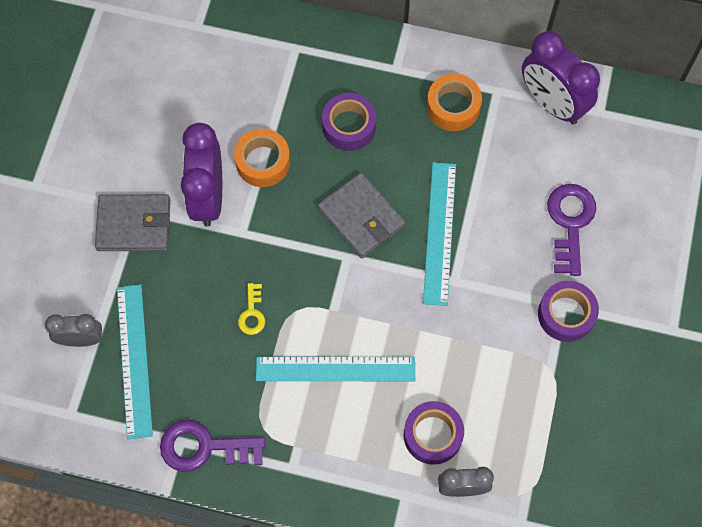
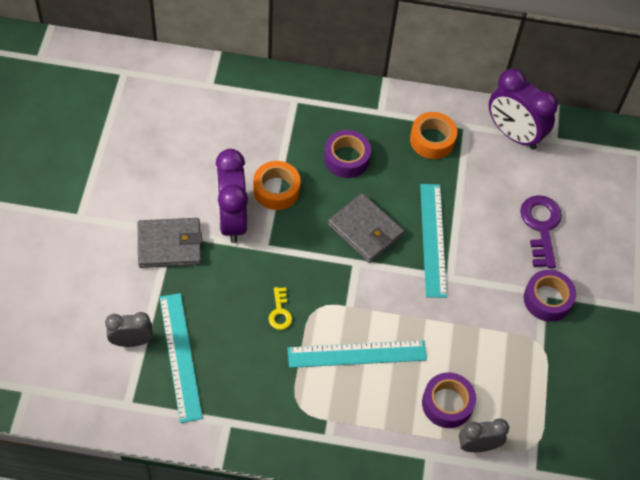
camera: 10 degrees left, 10 degrees down
(204, 447) = (249, 425): purple key -> none

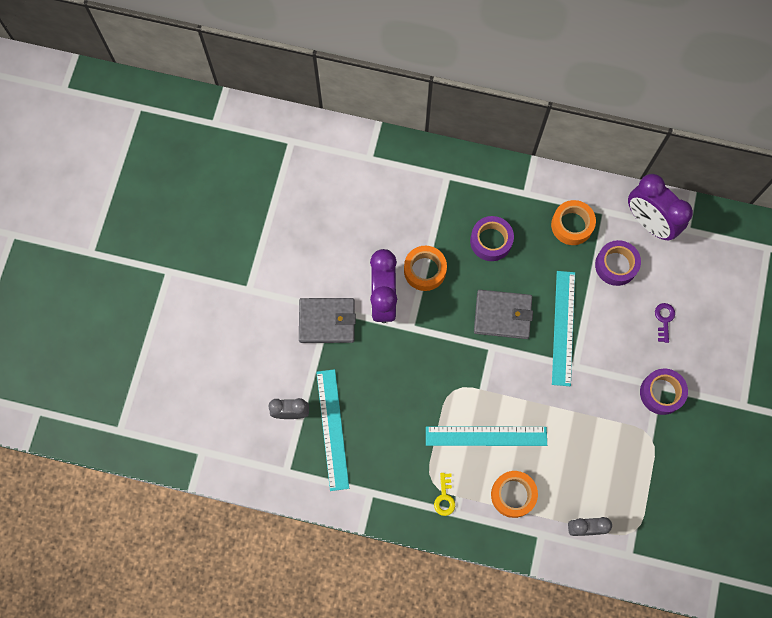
camera: 10 degrees right, 15 degrees up
(280, 312) = (421, 392): yellow key -> yellow key (444, 497)
(365, 230) = (502, 315): grey wallet -> grey wallet turned 45 degrees counterclockwise
(393, 415) = (513, 495): none -> orange tape
(447, 404) = (561, 487): purple tape -> purple tape (616, 265)
(541, 226) = (664, 319): purple key -> purple key, size x0.54

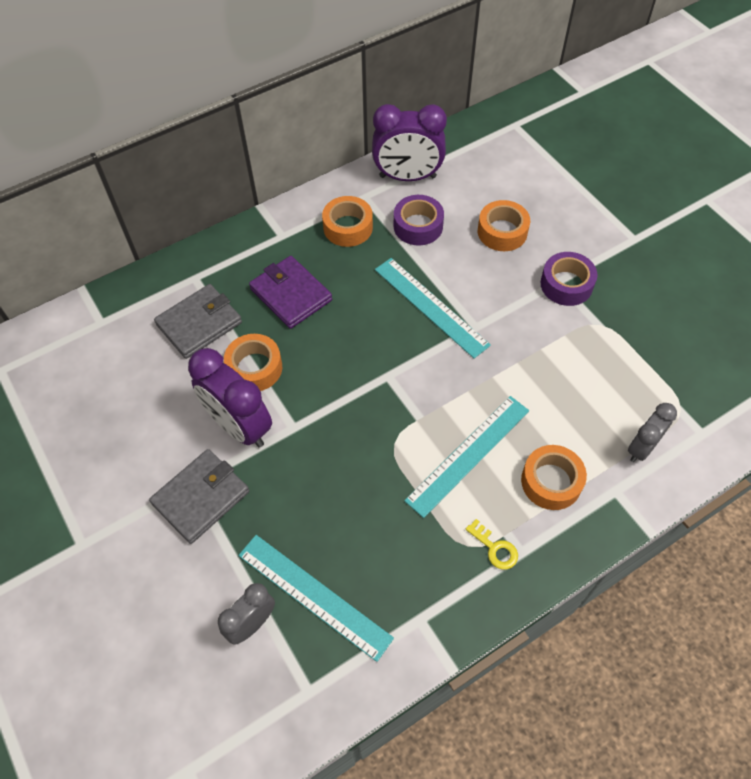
camera: 45 degrees left, 15 degrees down
(491, 241) = (291, 294): purple tape -> purple wallet
(502, 315) = (367, 342): grey wallet -> grey wallet (199, 323)
(664, 319) = (502, 232): purple key -> orange tape

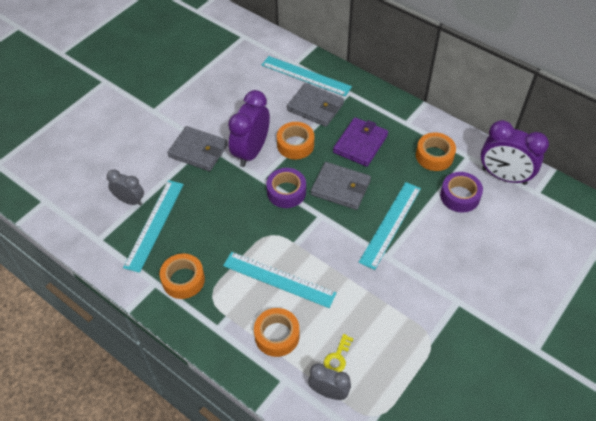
camera: 70 degrees right, 5 degrees down
(134, 316) = (306, 76): none -> turquoise ruler
(352, 339) = (340, 188): none -> grey wallet
(407, 177) = (504, 176): purple clock -> purple clock turned 45 degrees counterclockwise
(495, 548) = (215, 312): yellow key -> yellow key (337, 357)
(502, 232) = (486, 251): orange tape -> orange tape (183, 280)
(566, 284) = (457, 307): purple tape -> purple tape (286, 192)

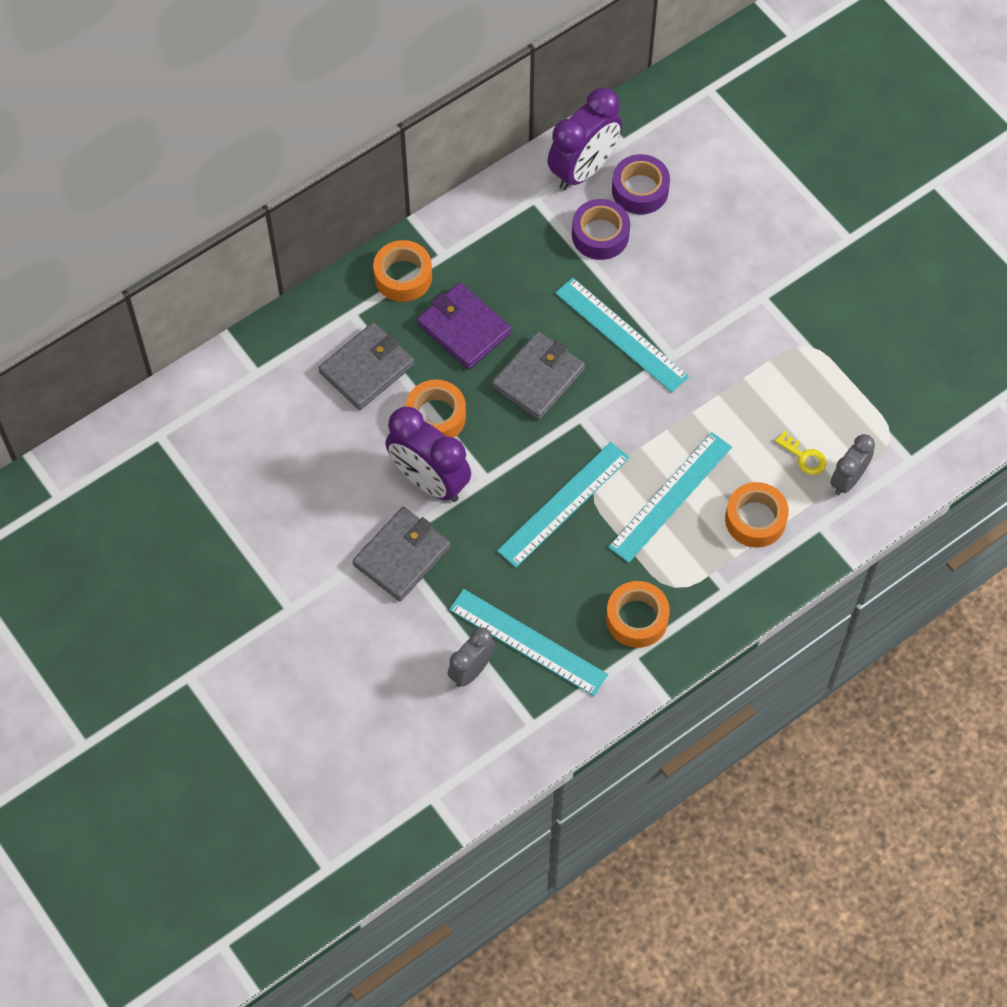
camera: 75 degrees left, 10 degrees up
(286, 192) = (523, 451): purple tape -> purple tape (640, 190)
(306, 76) = (292, 364): turquoise ruler -> turquoise ruler (563, 504)
(434, 156) = (519, 240): orange tape -> orange tape (403, 276)

